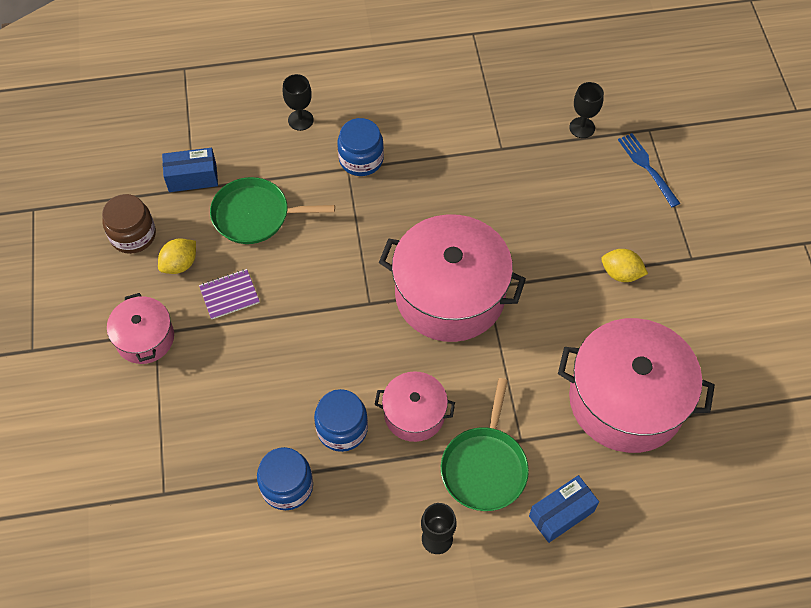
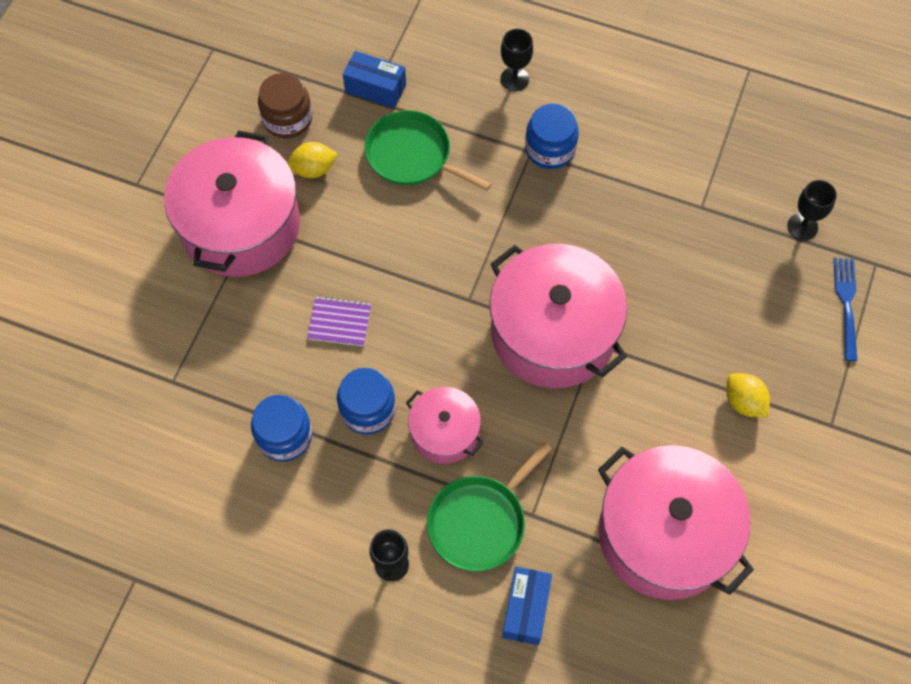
camera: 30 degrees right, 5 degrees up
(145, 338) = (240, 225): pink pot -> pink pot, size x1.91
(229, 295) = (341, 223): purple notebook -> purple notebook (339, 322)
(561, 514) = (526, 609): blue box -> blue box turned 75 degrees counterclockwise

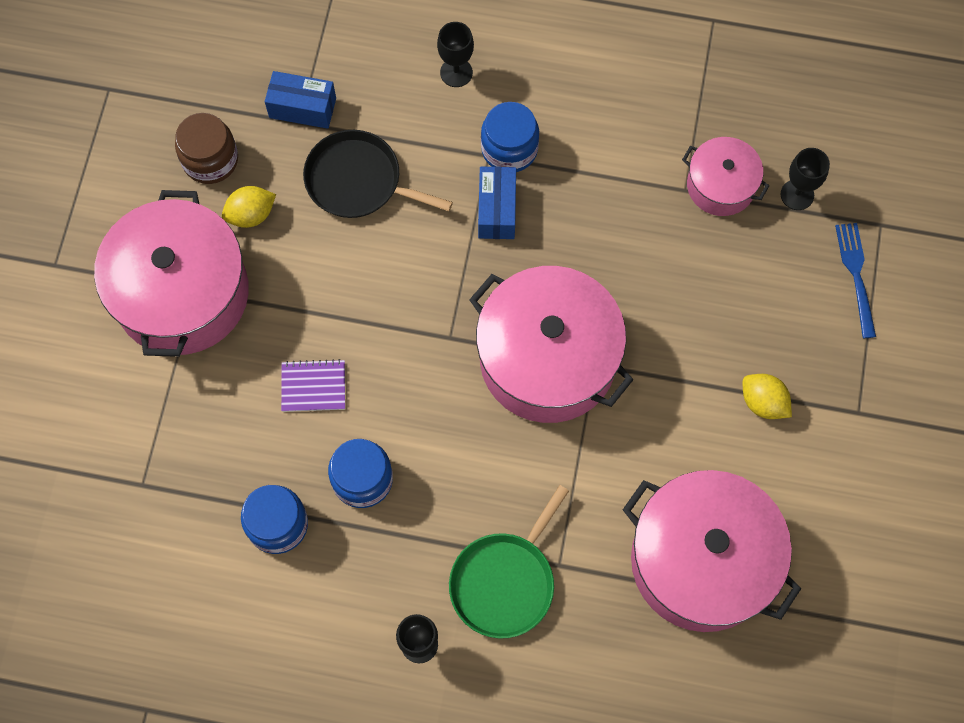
camera: 10 degrees left, 5 degrees up
(412, 155) = (358, 181): green pan -> black pan
(444, 432) = (450, 490): pink pot -> pink pot (720, 185)
(526, 609) = (569, 667): blue box -> blue box (497, 210)

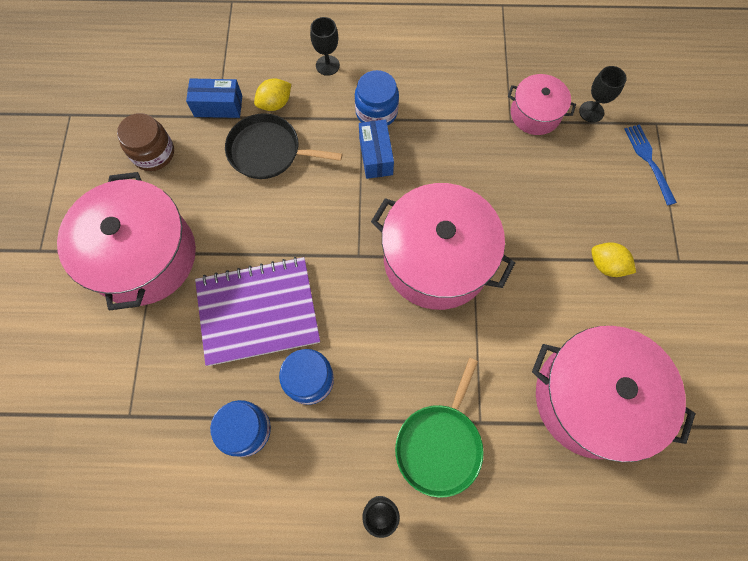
camera: 10 degrees left, 0 degrees up
(251, 215) = (190, 188): yellow lemon -> yellow lemon (275, 104)
(313, 386) = (258, 311): purple notebook -> purple notebook, size x2.20

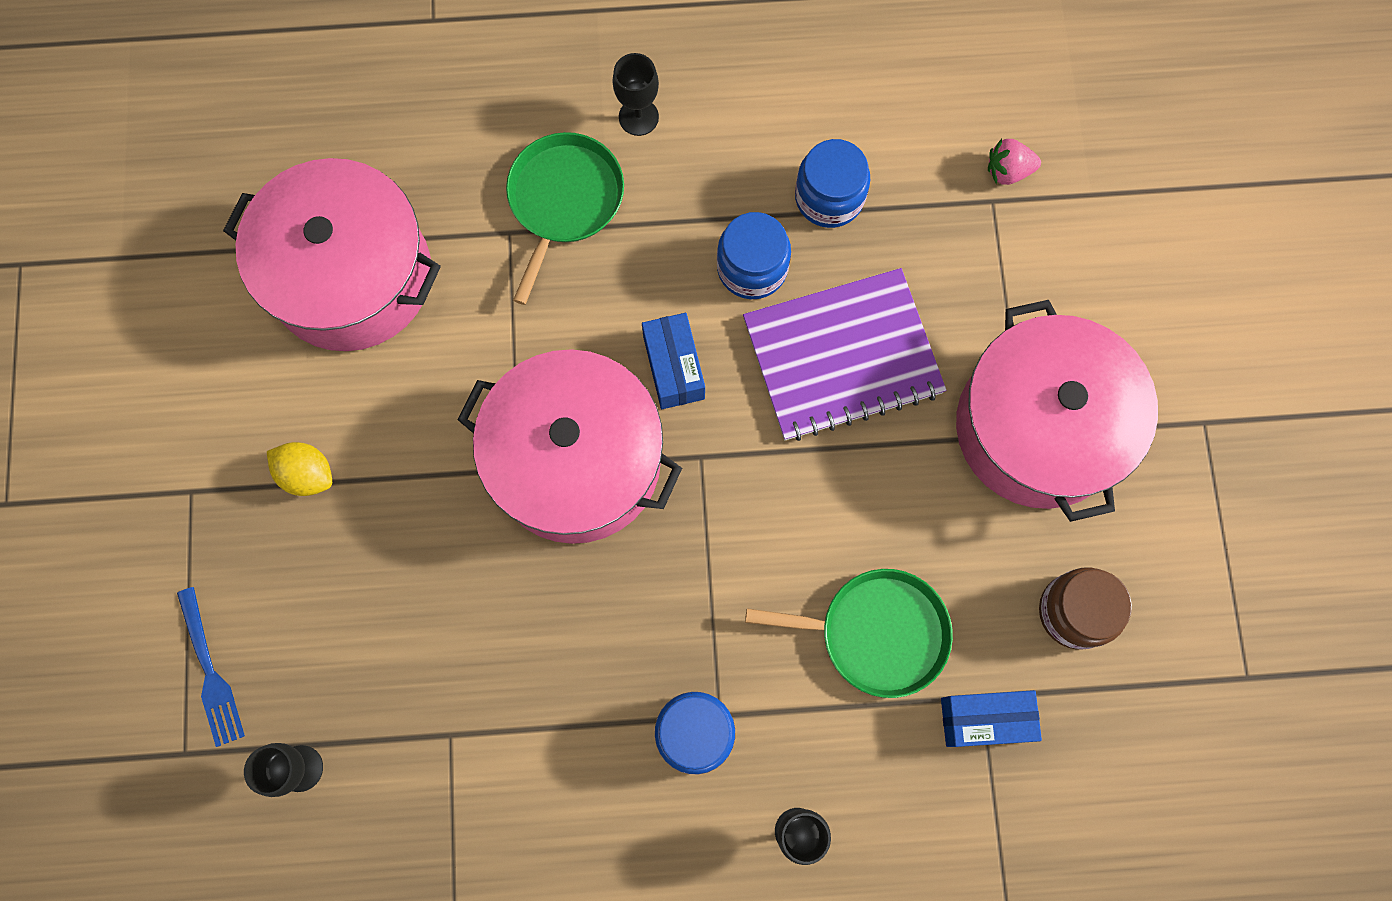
camera: 175 degrees right, 5 degrees up
(111, 439) = (1008, 171): none -> pink strawberry
(268, 151) = (876, 633): black pan -> green pan
(275, 104) = (882, 734): yellow lemon -> none
(376, 156) = (688, 640): blue box -> blue box (673, 368)
(535, 114) = (404, 754): pink pot -> none

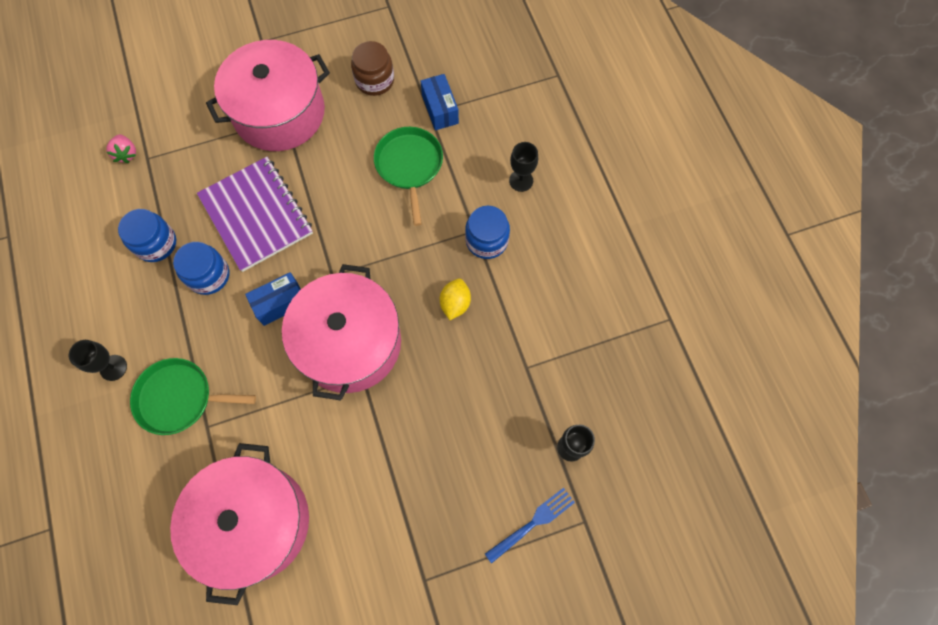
camera: 105 degrees left, 5 degrees down
(307, 474) = (395, 505): yellow lemon -> yellow lemon (455, 303)

